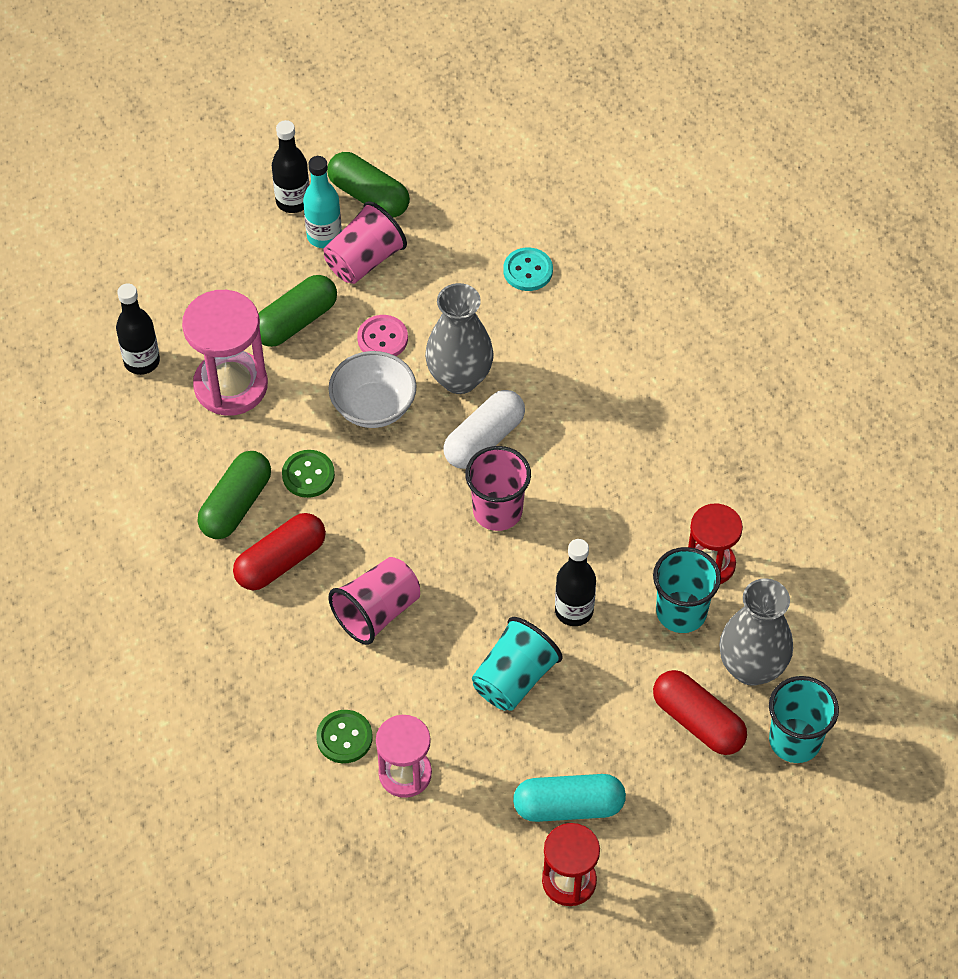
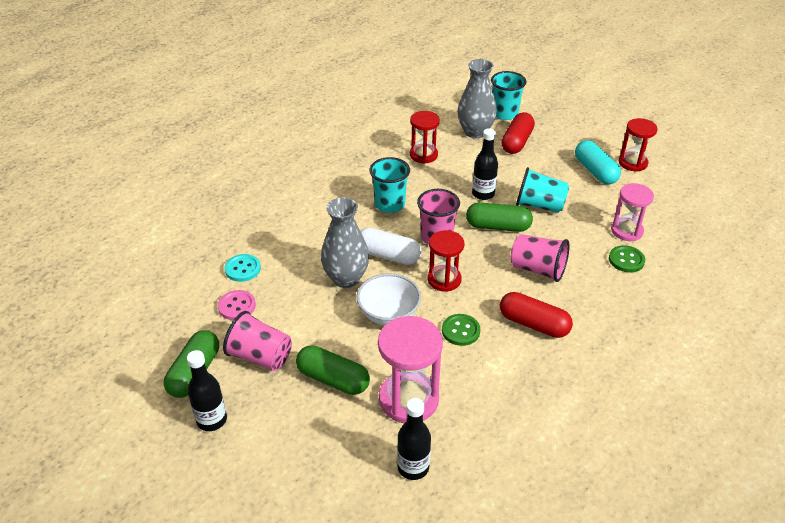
camera: 110 degrees left, 15 degrees down
(236, 505) = (506, 361): green capsule -> green capsule (498, 226)
(324, 236) = (243, 388): turquoise bottle -> none
(382, 338) = (329, 325): pink button -> pink button (237, 306)
(407, 489) = (444, 279): none -> red hourglass
(681, 612) = (458, 158): turquoise cup -> turquoise cup (389, 204)

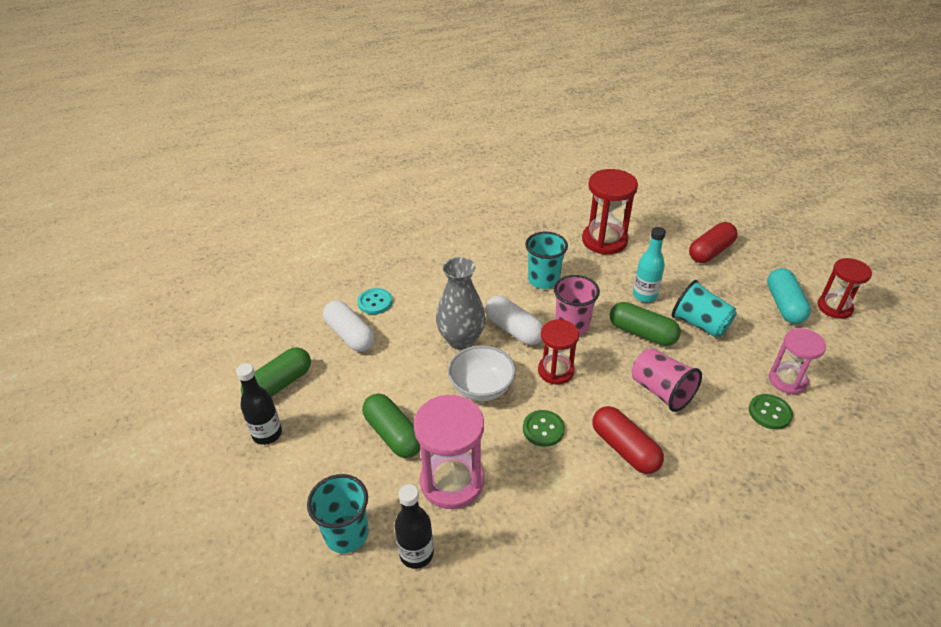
camera: 25 degrees right, 0 degrees up
(237, 306) = (350, 335): pink button -> white capsule
(260, 356) = (342, 389): pink cup -> none
(423, 155) = (604, 240): red hourglass -> red hourglass, size x1.54
(475, 132) = (670, 231): grey vase -> none
(483, 194) = (644, 295): black bottle -> turquoise bottle
(504, 114) = (713, 220): turquoise cup -> turquoise cup (346, 534)

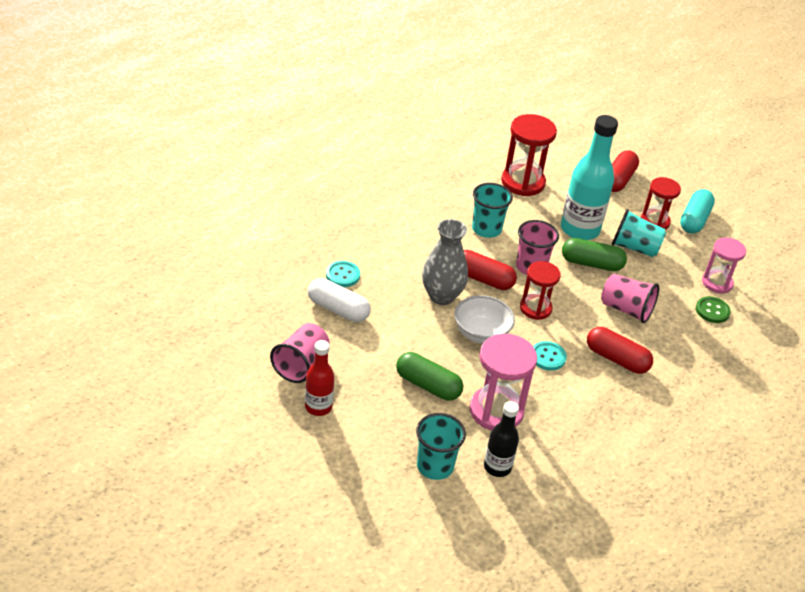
camera: 25 degrees left, 0 degrees up
(267, 434) = (318, 407): black bottle -> red bottle
(279, 384) = (301, 364): green capsule -> pink cup
(514, 330) = (483, 279): white capsule -> red capsule
(543, 429) = (548, 357): green button -> turquoise button
(644, 295) = (579, 229): turquoise bottle -> turquoise bottle, size x1.77
(784, 305) = (694, 220): turquoise capsule -> turquoise capsule turned 45 degrees clockwise
(834, 307) = (733, 216): red hourglass -> red hourglass (655, 221)

